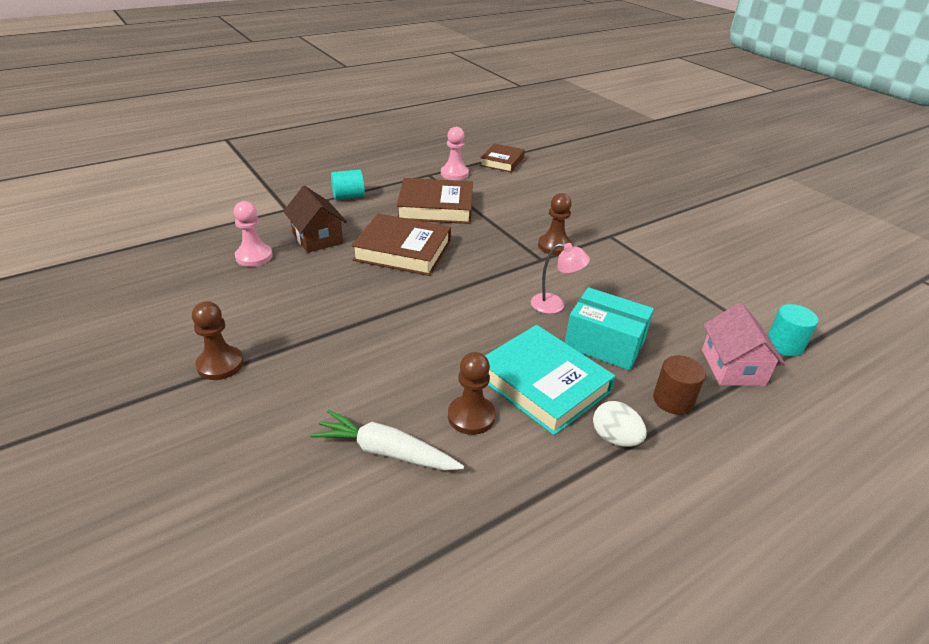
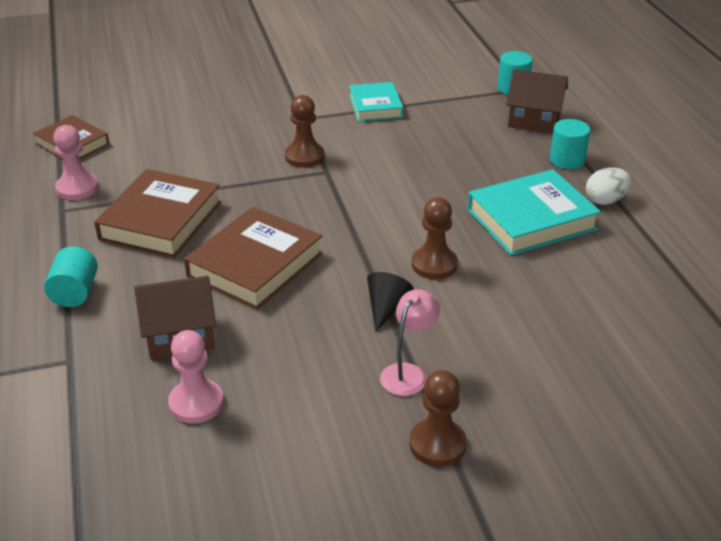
camera: 70 degrees left, 0 degrees up
(374, 316) = (386, 308): none -> black cone
(386, 452) = (602, 329): white carrot -> none
(471, 416) = (565, 270): brown pawn -> brown pawn (434, 264)
(555, 305) = (414, 183): pink lamp -> pink lamp (408, 373)
(604, 344) = (484, 172): turquoise box -> none
(662, 266) = (375, 106): none -> turquoise book
(673, 400) = (567, 160): brown cylinder -> turquoise cylinder
(732, 367) = (534, 120): pink house -> brown house

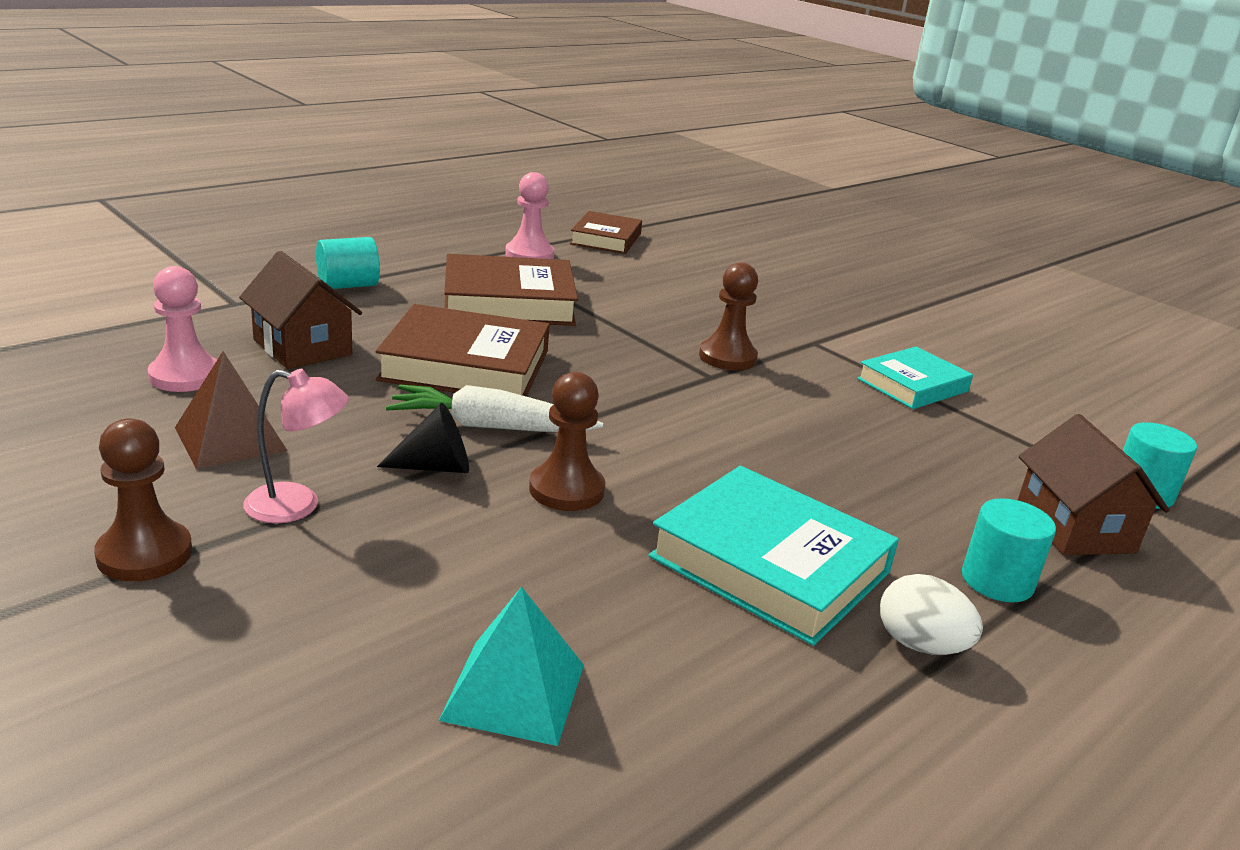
camera: 60 degrees right, 10 degrees down
(308, 391) = (230, 439): none -> brown pyramid
(347, 275) = (490, 427): none -> white carrot
(603, 328) = (514, 691): none -> turquoise pyramid

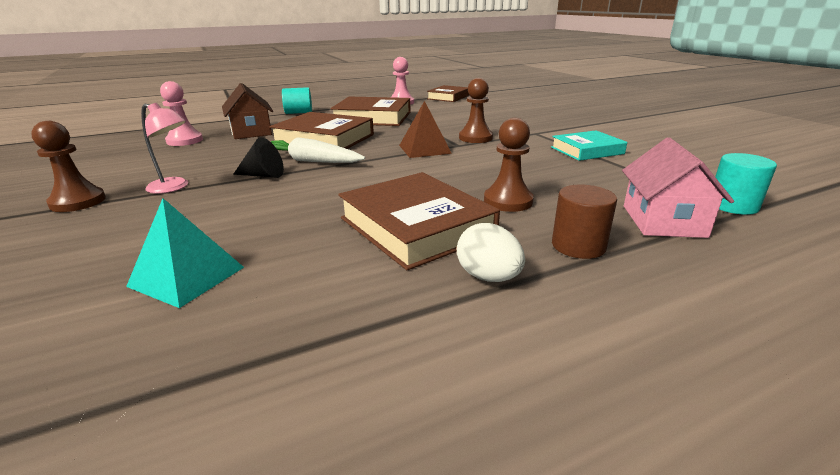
camera: 20 degrees right, 0 degrees up
(230, 439) = (176, 162): brown pyramid -> brown pyramid (424, 149)
(566, 490) = (324, 187): brown pawn -> brown pawn (508, 201)
(770, 564) = (416, 226): turquoise book -> brown book
(997, 581) = (578, 246): turquoise cylinder -> brown cylinder
(1074, 528) = (663, 221): brown house -> pink house

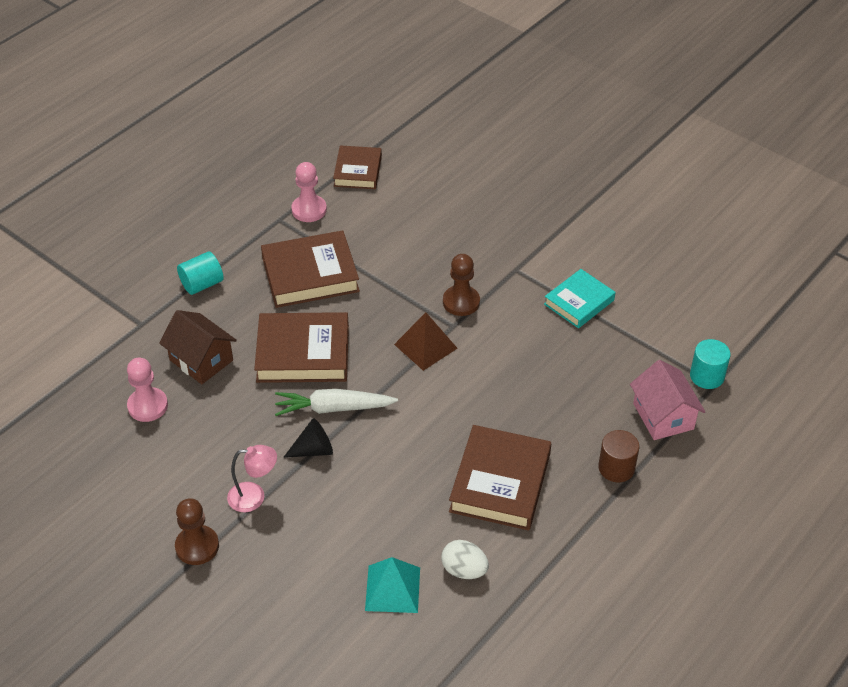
camera: 25 degrees left, 20 degrees up
(416, 226) = (500, 483): brown book -> brown book turned 75 degrees clockwise
(488, 277) = (575, 521): white egg -> white egg (464, 570)
(508, 201) = (548, 424): brown pawn -> none

